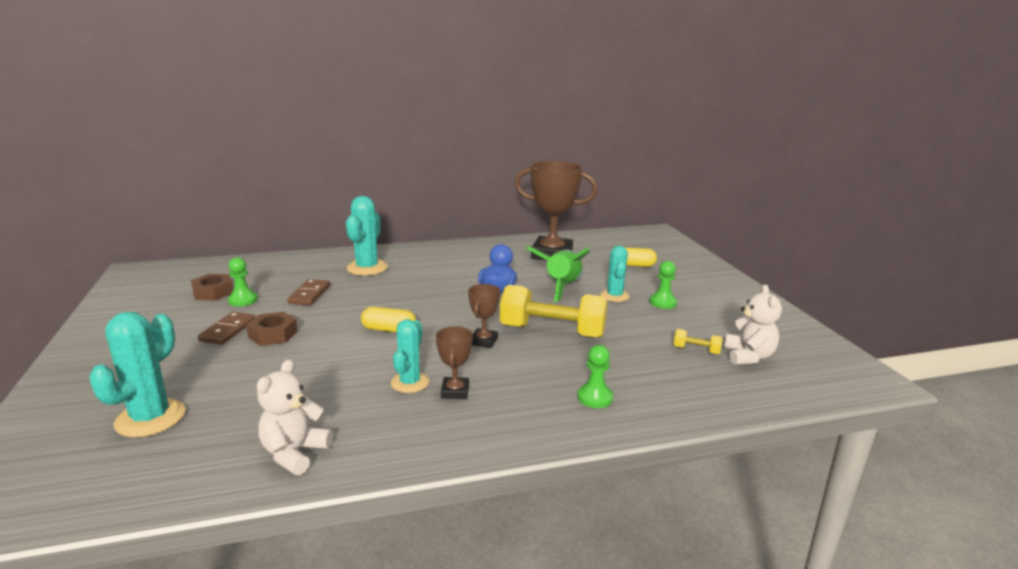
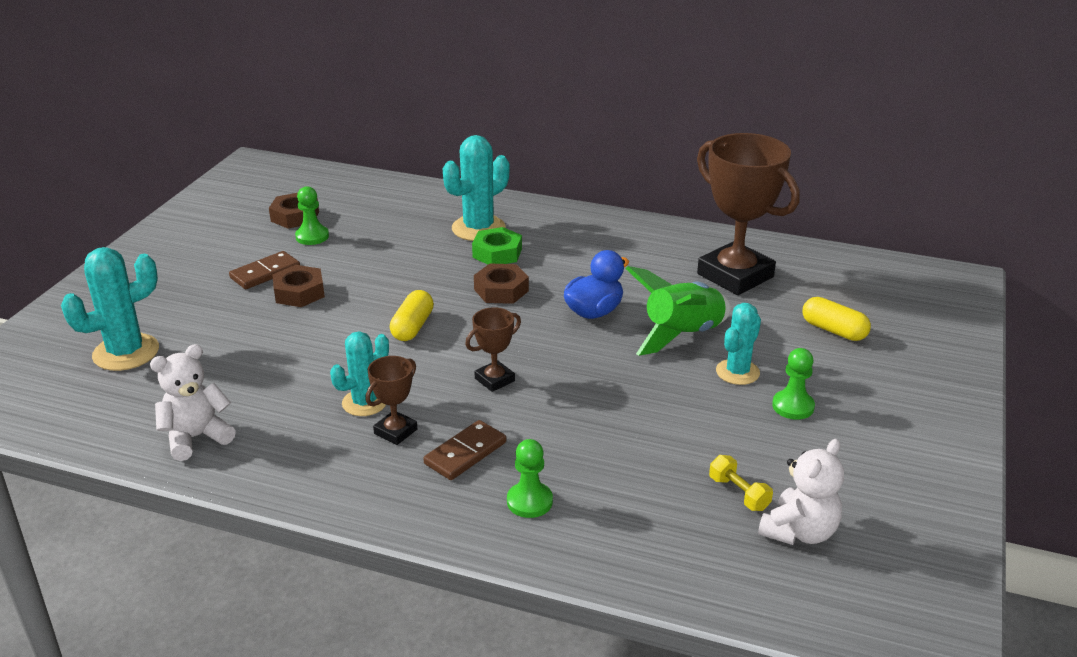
camera: 35 degrees right, 10 degrees up
(309, 294) = (381, 249): brown domino -> brown domino (465, 453)
(389, 330) = (412, 327): yellow capsule -> yellow capsule turned 60 degrees clockwise
(397, 277) = (497, 253): none -> green nut
(425, 295) = (501, 290): none -> brown nut
(552, 331) = (588, 396): yellow dumbbell -> none

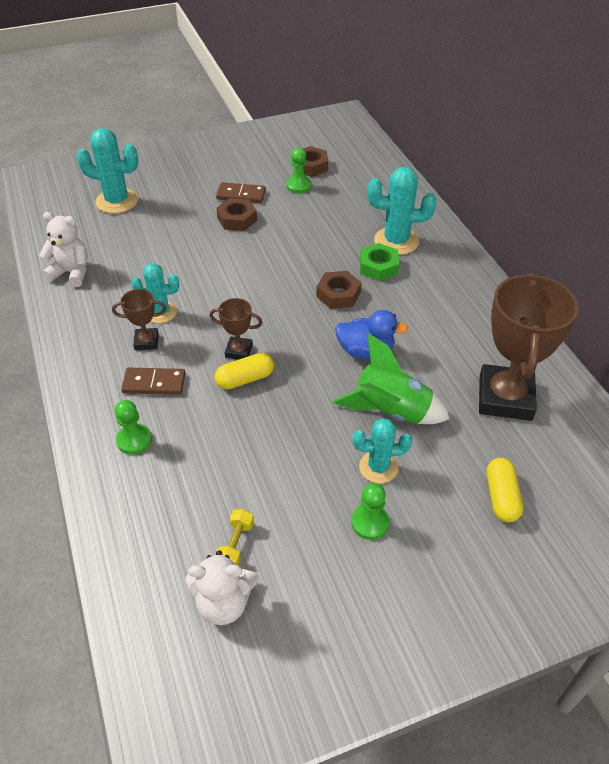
camera: 50 degrees right, 15 degrees up
(412, 327) = (254, 283): yellow capsule -> yellow capsule (245, 379)

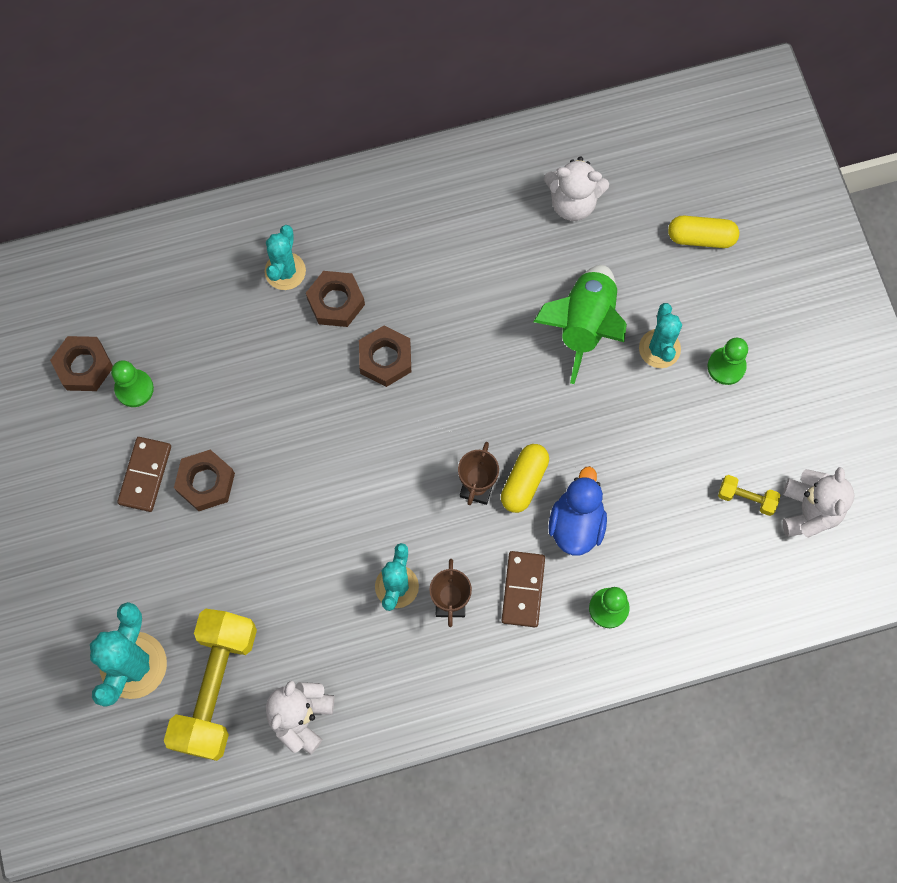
camera: 85 degrees left, 25 degrees up
(97, 234) = (216, 687): none -> yellow dumbbell
(245, 379) = (524, 481): yellow capsule -> yellow capsule turned 45 degrees clockwise
(365, 351) = (489, 339): blue duck -> blue duck (576, 523)
(378, 266) = (336, 302): green nut -> brown nut
(396, 241) = (285, 271): turquoise cactus -> turquoise cactus, size x0.66
(505, 397) = (573, 202): brown trophy -> white teddy bear

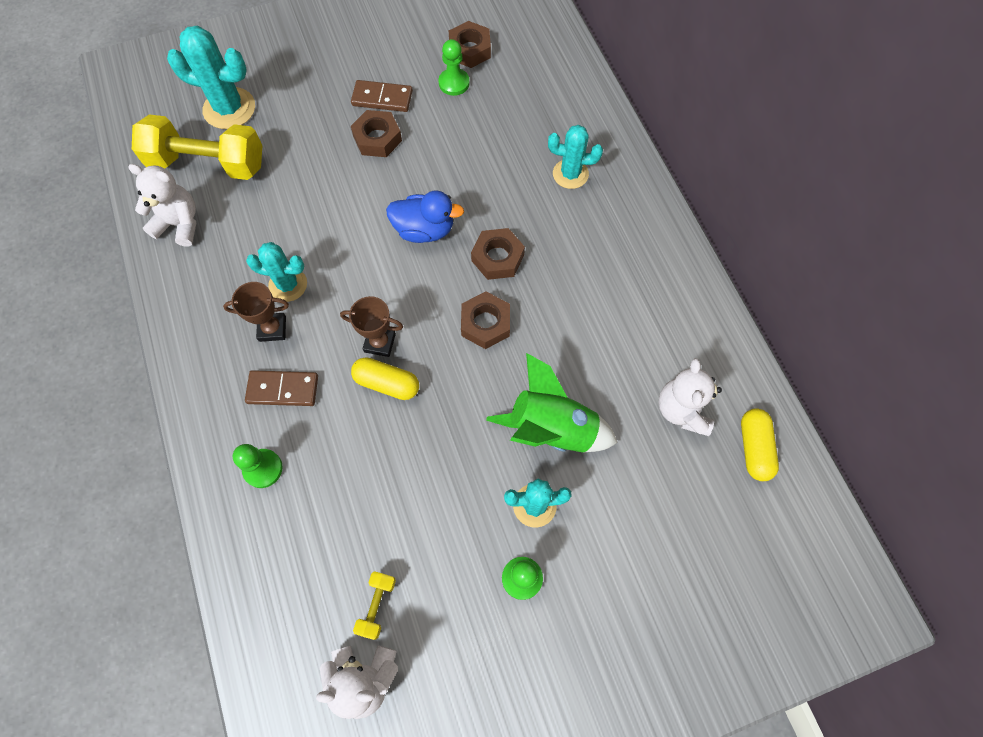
camera: 85 degrees right, 5 degrees down
(336, 302) = (547, 214): brown nut -> brown nut (485, 323)
(576, 523) = (346, 433): blue duck -> blue duck (424, 230)
(701, 237) = (667, 544): yellow capsule -> yellow capsule (754, 448)

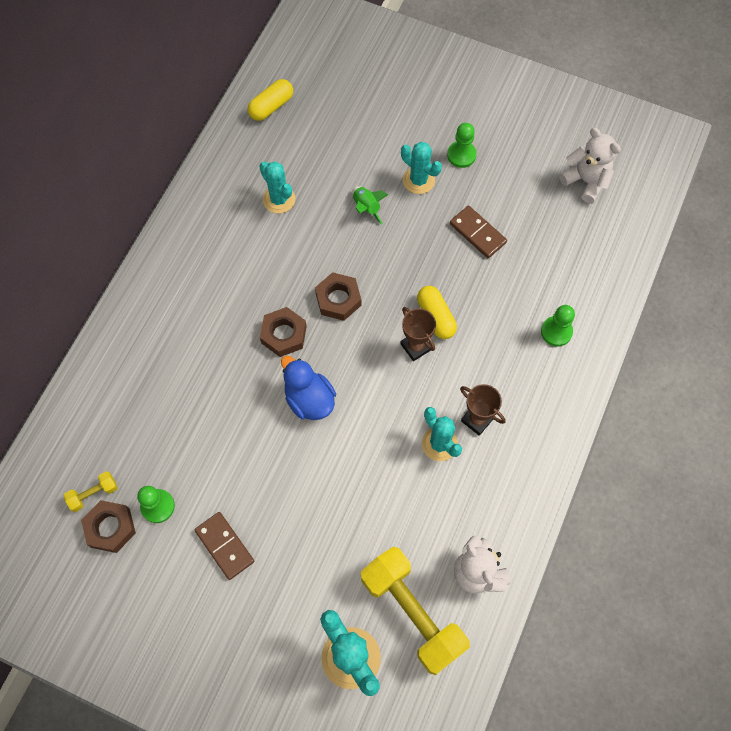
camera: 135 degrees left, 0 degrees up
(283, 389) = (504, 371): brown domino -> brown domino (477, 233)
(377, 138) = (265, 510): brown nut -> none
(377, 605) = (550, 206): yellow dumbbell -> yellow dumbbell (93, 494)
(552, 428) = (366, 208): green rocket -> green rocket, size x0.49
(570, 174) = (168, 348): turquoise cactus -> turquoise cactus (279, 199)
(682, 410) = (284, 154): white teddy bear -> none

